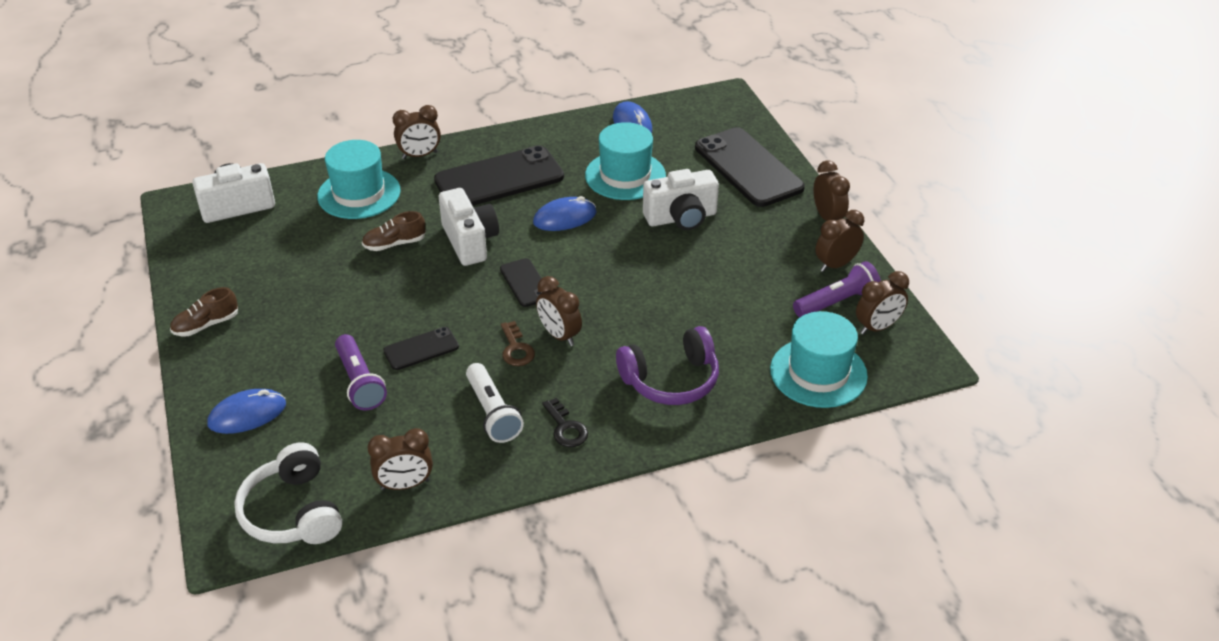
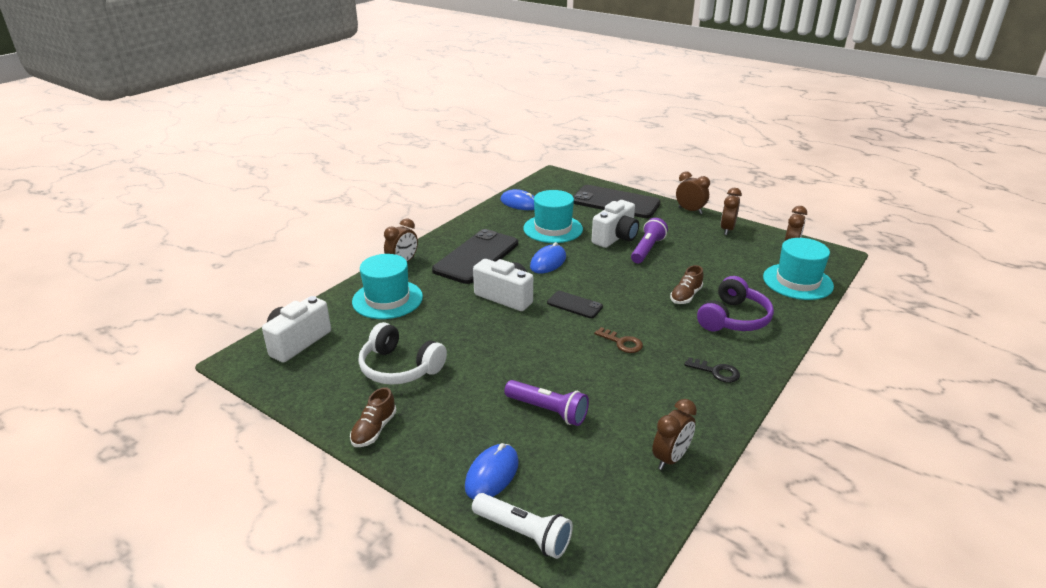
camera: 35 degrees left, 10 degrees down
(293, 512) = (620, 522): white headphones -> white headphones (399, 368)
(394, 244) = (455, 318): brown shoe -> brown shoe (685, 296)
(421, 349) = (561, 370): black phone -> none
(493, 413) = (661, 385): white flashlight -> white flashlight (523, 533)
(559, 335) = (637, 324): brown clock -> none
(837, 302) = (754, 246): purple flashlight -> purple flashlight (647, 249)

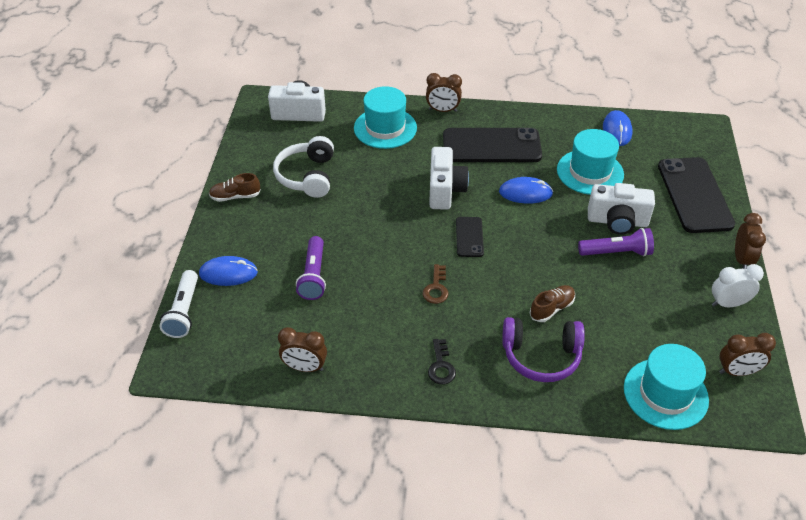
camera: 60 degrees right, 15 degrees up
(685, 296) = (551, 308): brown shoe -> brown shoe turned 135 degrees clockwise
(727, 229) = (728, 303): brown clock -> white clock

